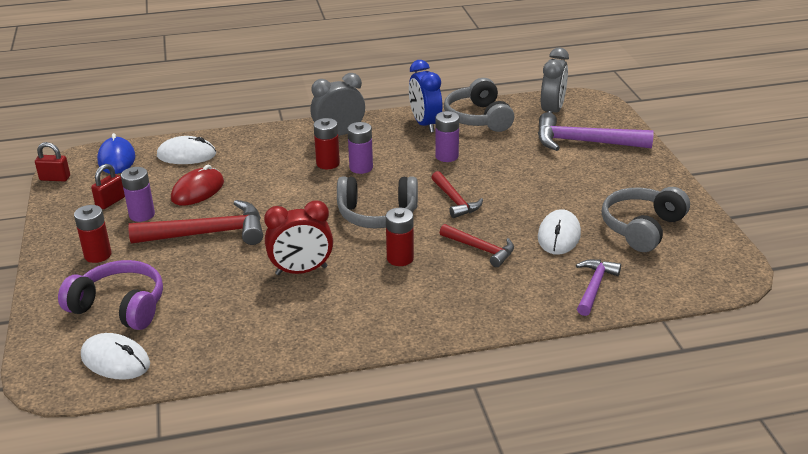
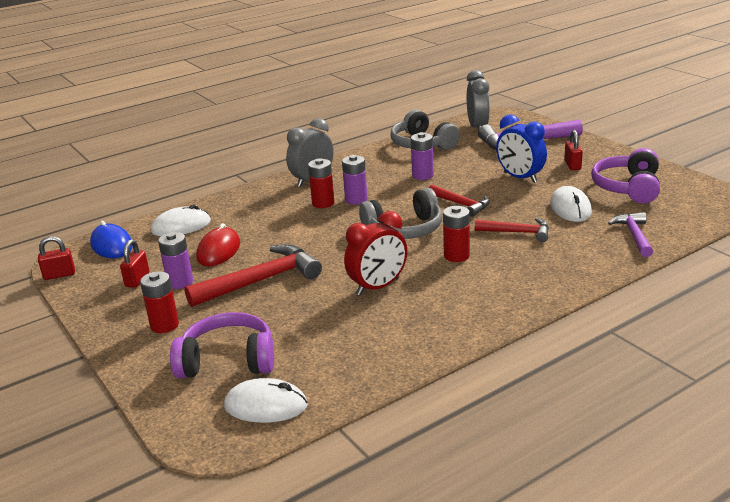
camera: 20 degrees left, 5 degrees down
(425, 124) = (381, 157): blue clock -> blue clock (520, 178)
(608, 184) = (572, 165): none -> red padlock
(642, 228) = (628, 188): grey headphones -> purple headphones

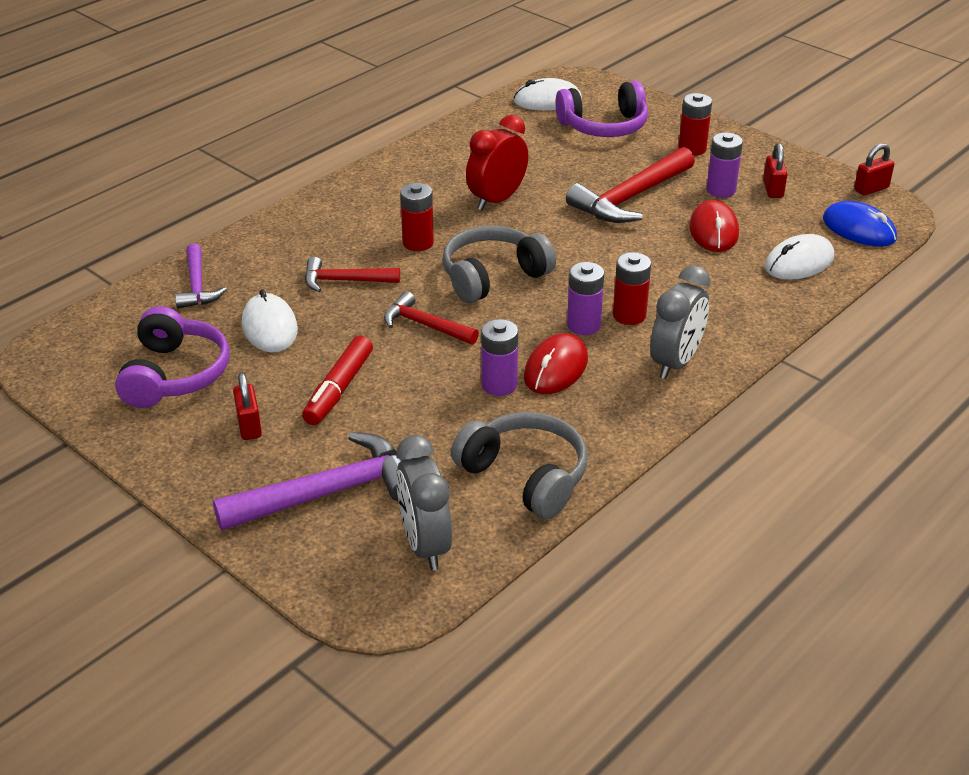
camera: 165 degrees right, 10 degrees up
(385, 181) = (556, 368): none -> red mouse
(520, 178) = (339, 389): blue clock -> red marker

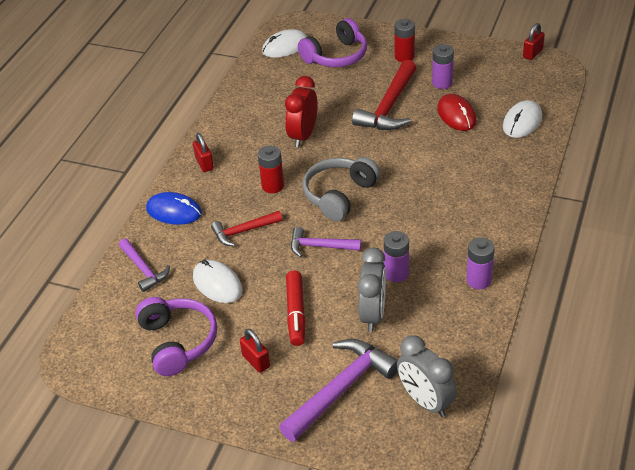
camera: 20 degrees left, 5 degrees up
(425, 325) = (320, 246): red hammer -> purple hammer
(525, 476) = (454, 331): grey headphones -> none
(556, 368) = (423, 249): red mouse -> none
(583, 325) = (420, 212): purple battery -> purple battery (479, 280)
(629, 315) = (444, 195): red battery -> none
(676, 362) = (493, 219): grey clock -> grey clock (373, 314)
(773, 189) = (474, 72): red padlock -> red padlock (204, 164)
(858, 229) = (543, 86): blue mouse -> blue mouse (174, 211)

